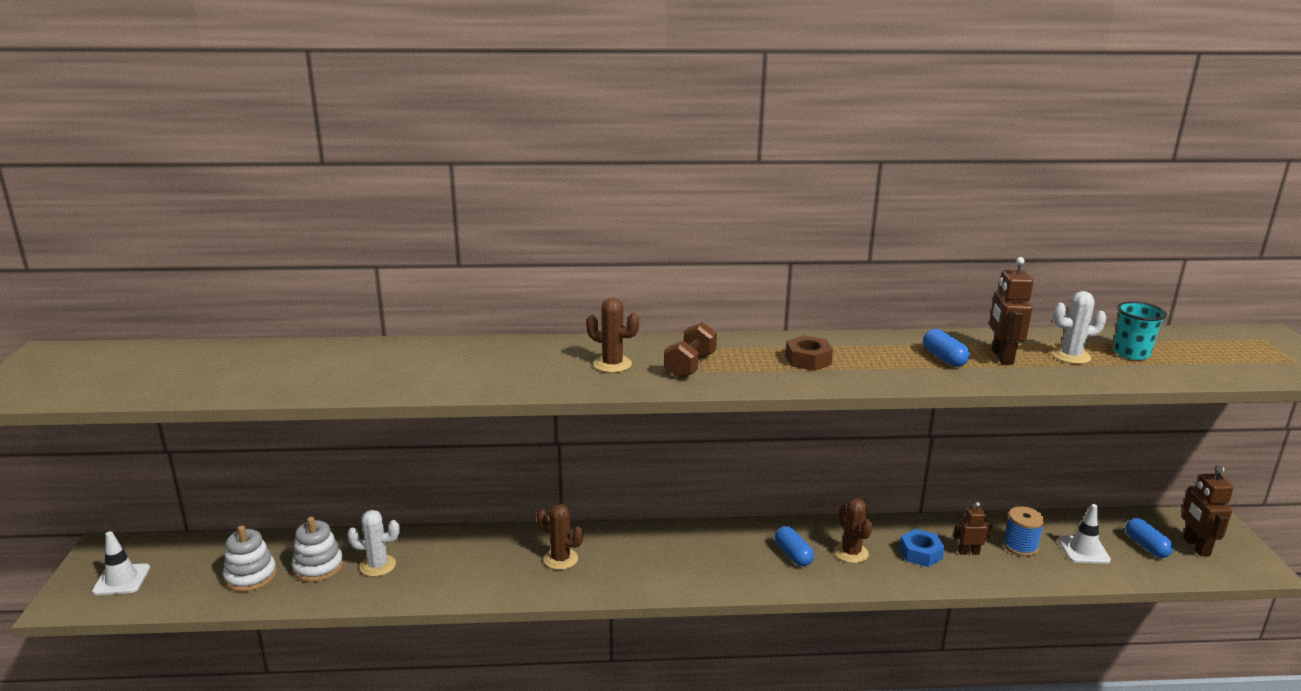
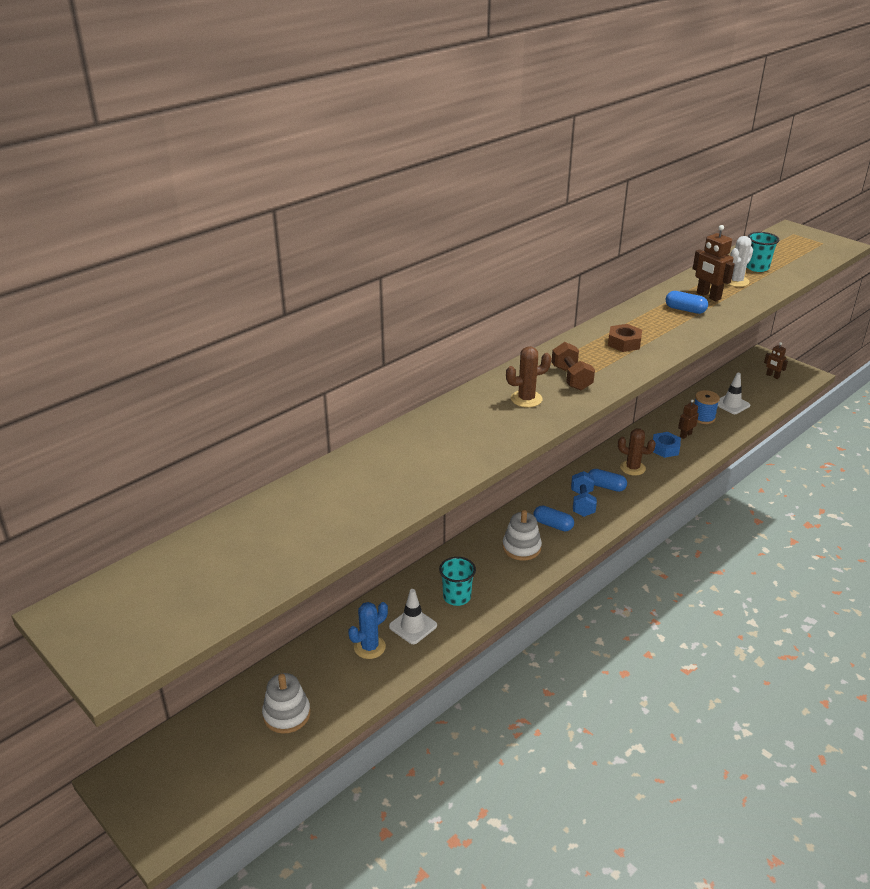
camera: 40 degrees left, 10 degrees up
(121, 580) = (181, 787): white traffic cone -> white traffic cone (413, 626)
(318, 567) = (327, 675): white stacking toy -> white stacking toy (521, 548)
(378, 566) = (369, 647): white cactus -> blue cactus
(502, 569) = (457, 597): none -> turquoise cup
(560, 559) = (482, 568): brown cactus -> none
(743, 556) = (582, 503): none -> blue dumbbell
(1146, 546) = (753, 387): blue capsule -> blue capsule (553, 525)
(1196, 546) = (772, 376): brown robot -> brown robot, size x0.63

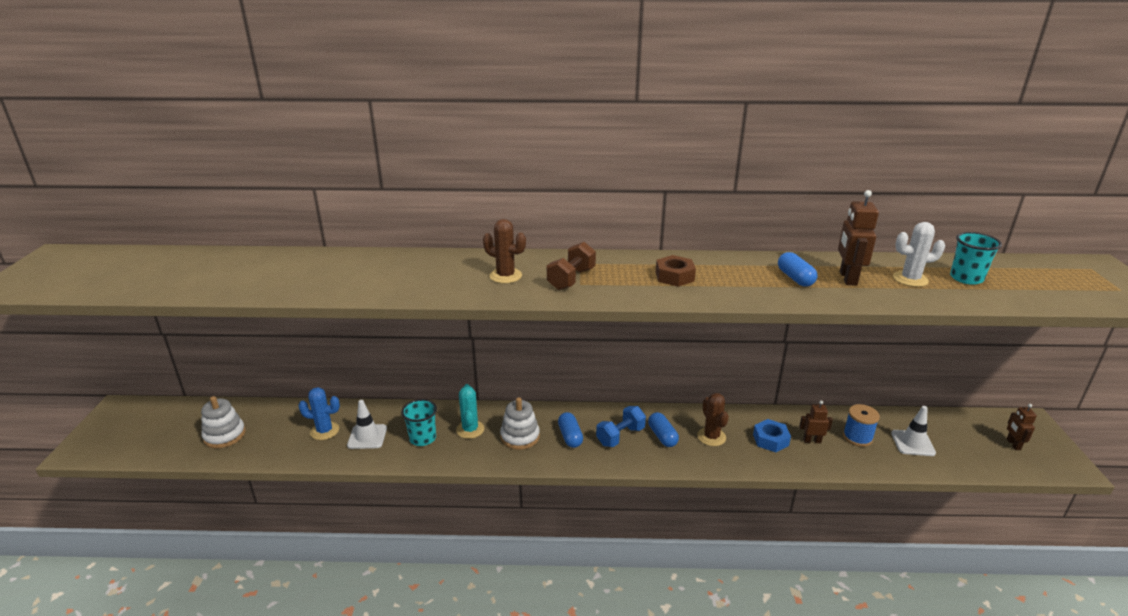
camera: 45 degrees right, 5 degrees down
(479, 567) = (470, 429): none -> turquoise cactus

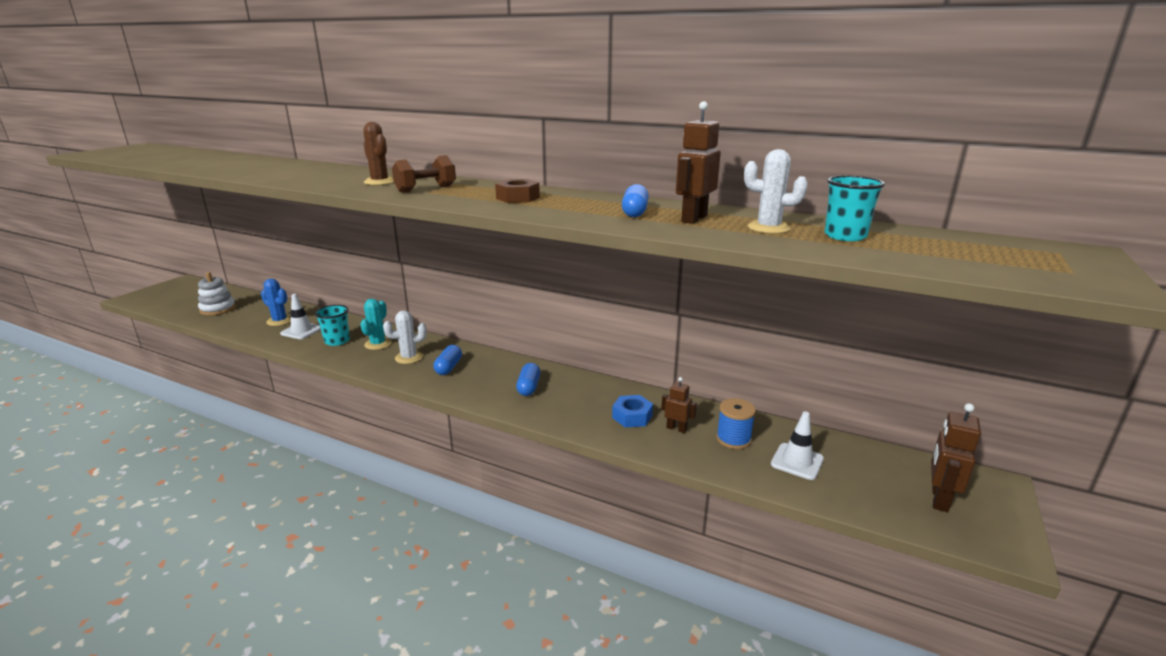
camera: 25 degrees right, 5 degrees down
(520, 437) = (409, 357): white stacking toy -> white cactus
(620, 436) = (491, 378): blue dumbbell -> none
(711, 437) = (574, 399): brown cactus -> none
(1013, 444) = (939, 499): brown robot -> brown robot, size x1.60

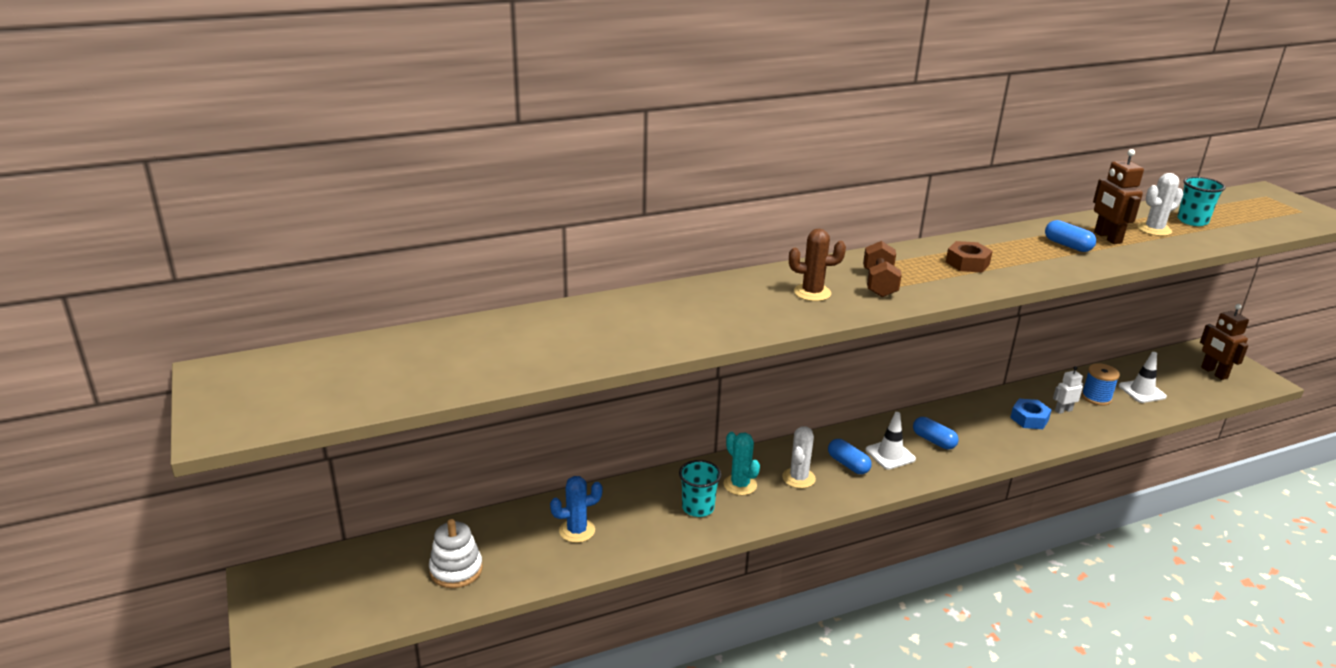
camera: 50 degrees left, 5 degrees up
(301, 331) = (634, 523): white traffic cone -> white traffic cone (890, 454)
(676, 428) = (1063, 410): brown robot -> white robot

